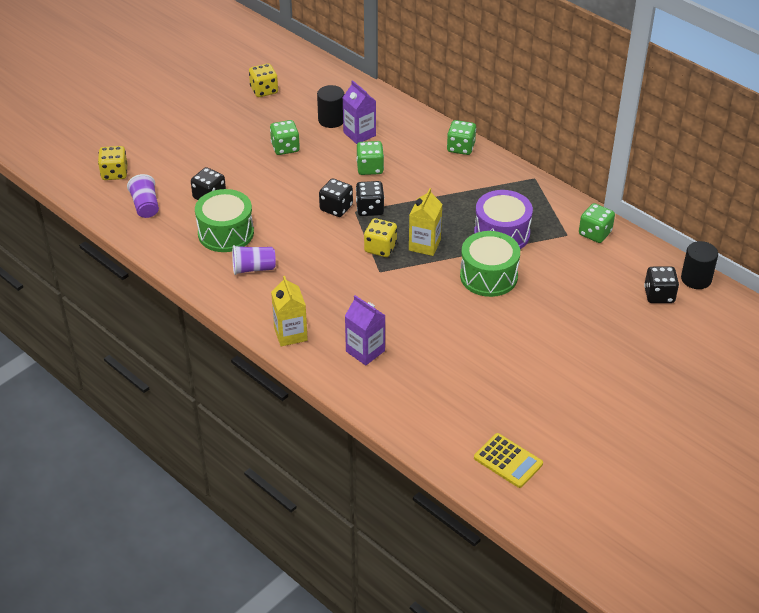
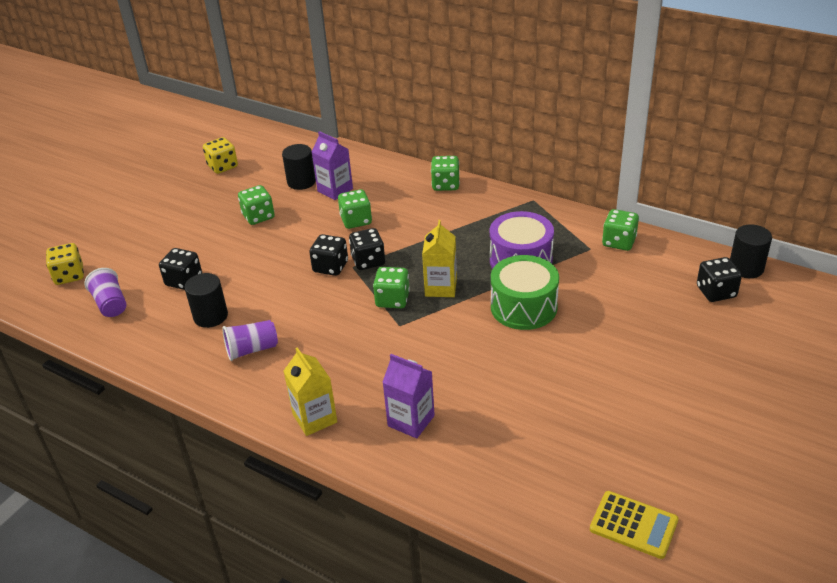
camera: 10 degrees left, 5 degrees down
(226, 233) = (210, 316): green drum -> black cylinder
(380, 248) = (392, 300): yellow dice -> green dice

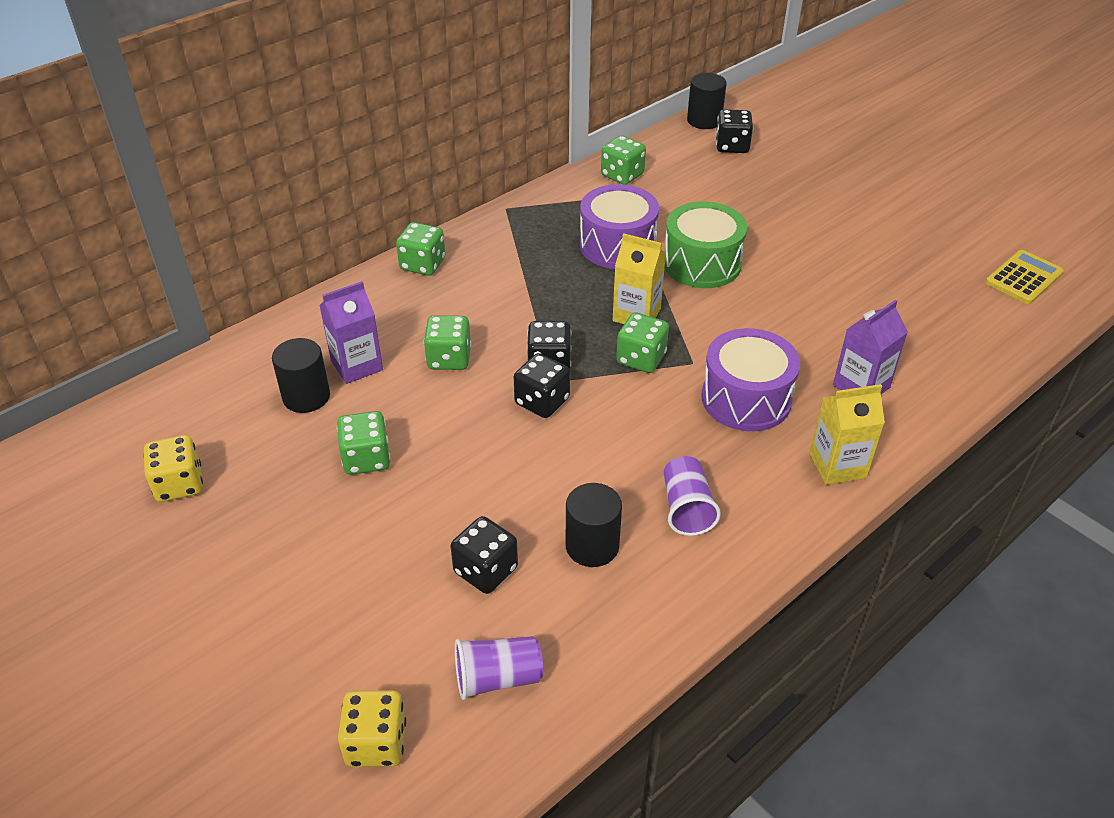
camera: 75 degrees left, 5 degrees up
(370, 359) = (746, 399): none -> purple drum

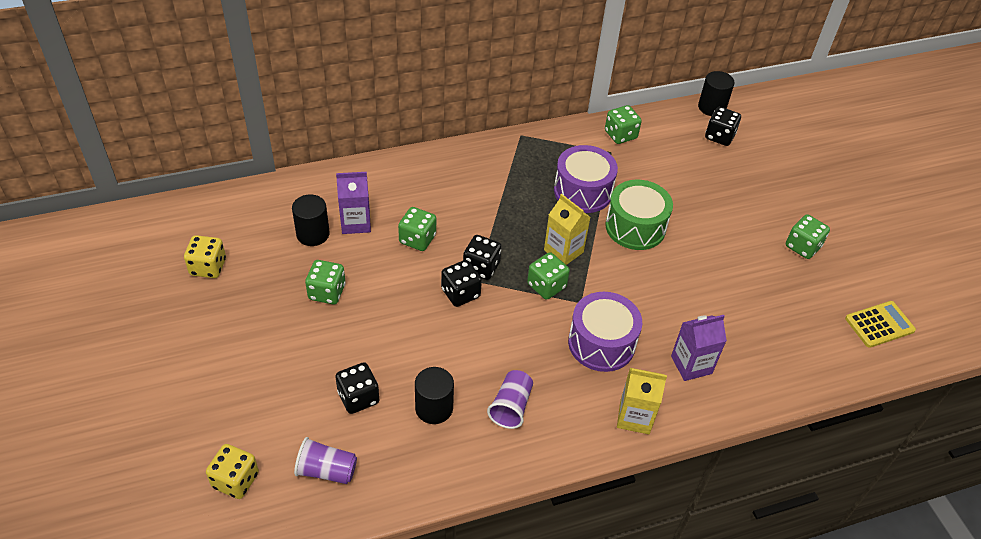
camera: 20 degrees right, 5 degrees up
(423, 264) = (439, 161): green dice -> green dice (802, 246)

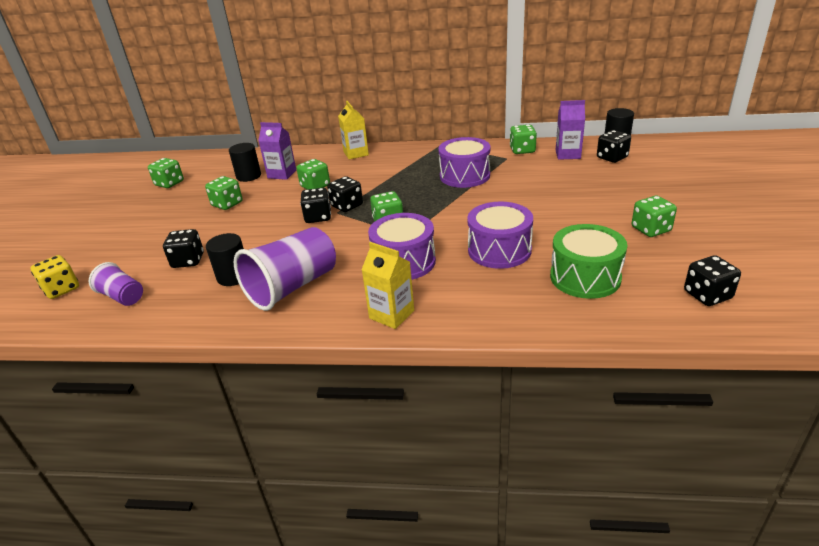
camera: 30 degrees right, 15 degrees down
(208, 267) = (169, 183): yellow dice -> green dice
(511, 407) = (292, 287): purple cup -> purple cup, size x1.83
(563, 251) = (420, 205): yellow carton -> yellow carton (356, 153)
(635, 227) = (493, 199): green drum -> green drum (585, 277)
(683, 305) = (499, 250): none -> purple drum
(691, 365) = (475, 289): purple carton -> purple carton (568, 154)
(879, 324) = (707, 295): yellow calculator -> black dice

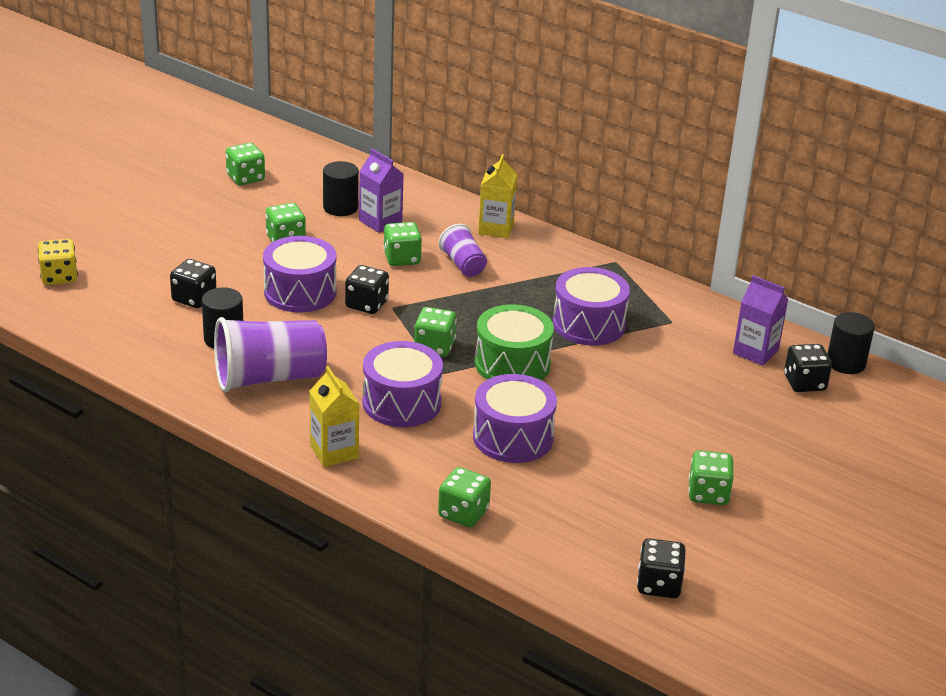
camera: 25 degrees right, 0 degrees up
(122, 297) = (108, 312): purple cup -> purple cup (463, 264)
(265, 227) = (300, 292): none -> purple drum
(347, 206) = (411, 303): black dice -> none
(522, 150) = (706, 319): green dice -> green dice (463, 513)
(585, 277) = (562, 508): green drum -> green drum (512, 364)

